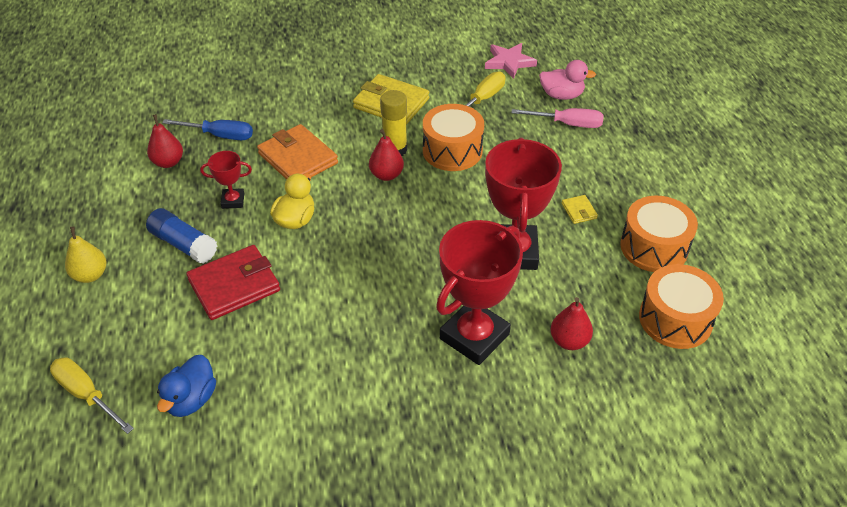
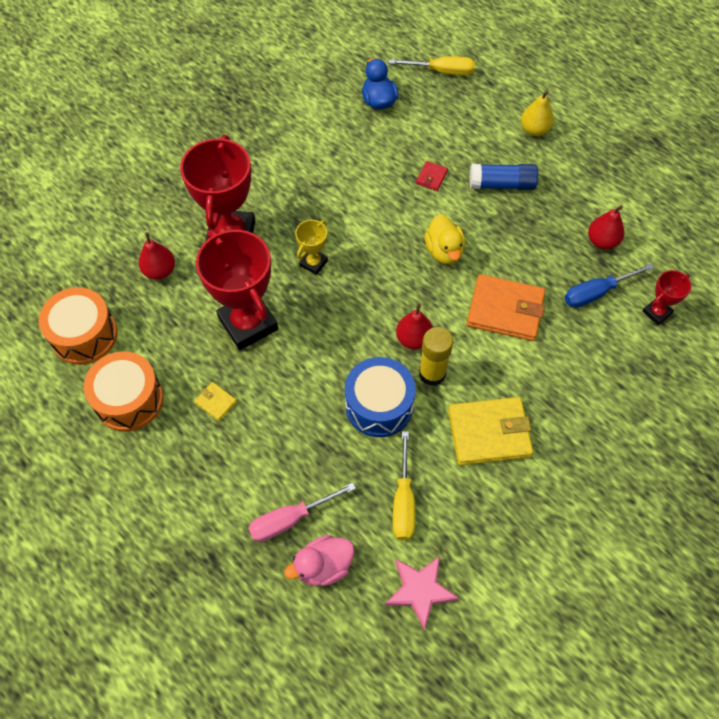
camera: 145 degrees right, 15 degrees up
(233, 201) = (509, 238): red trophy -> red trophy (656, 312)
(234, 285) = (431, 177): red wallet -> red wallet, size x0.45
(415, 269) = (313, 263): none -> yellow trophy
(452, 150) = (379, 405): orange drum -> blue drum

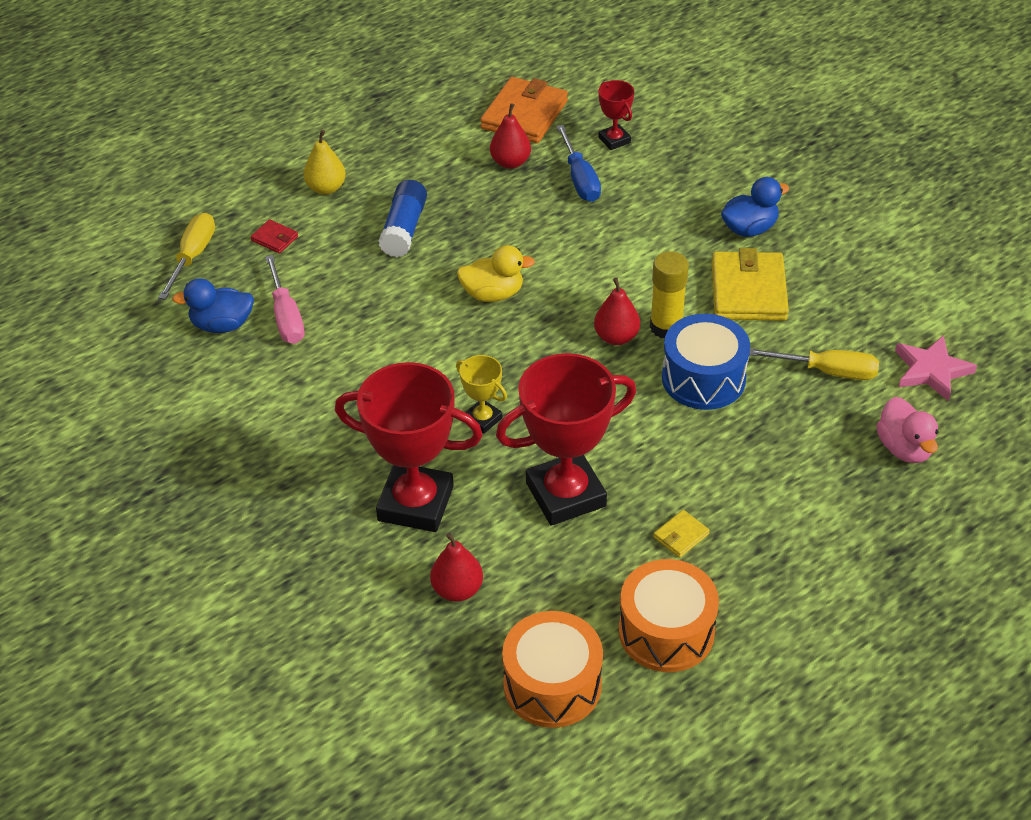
camera: 80 degrees left, 15 degrees down
(290, 519) = (846, 473): pink screwdriver -> pink screwdriver (286, 316)
(431, 177) = (373, 290): red wallet -> red wallet (274, 238)
(505, 310) = (589, 254): orange wallet -> orange wallet (524, 115)
(569, 429) = (749, 228): none -> blue duck

